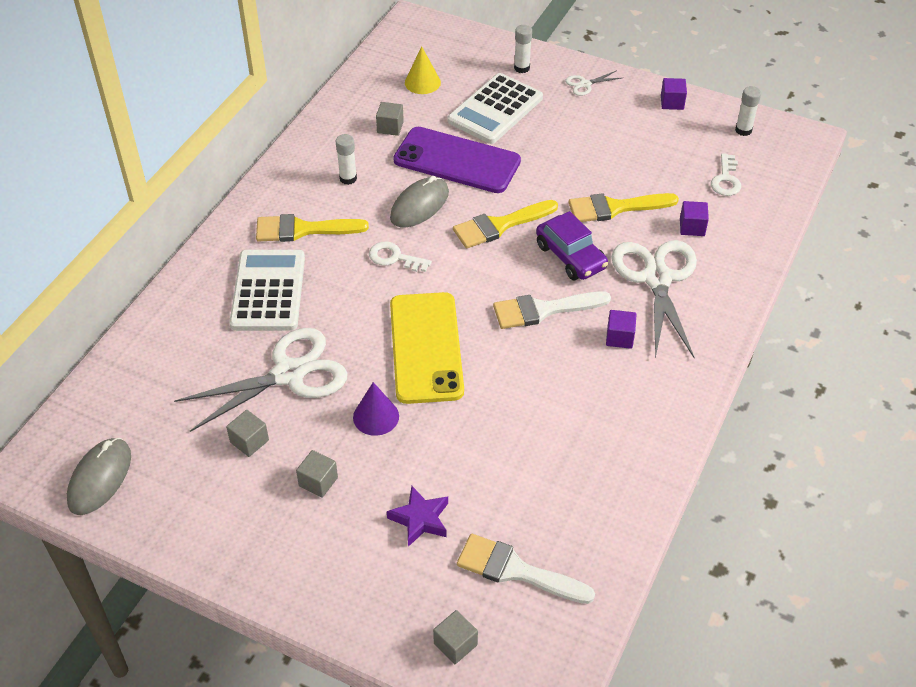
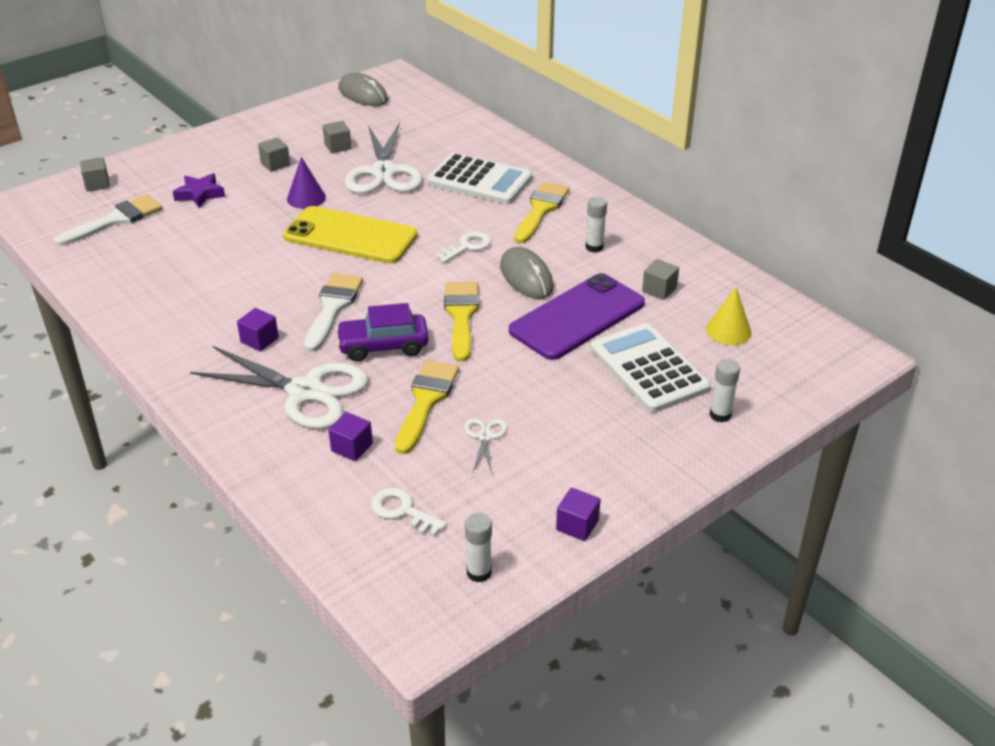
camera: 115 degrees right, 10 degrees down
(585, 84) = (659, 458): white scissors -> white scissors (485, 436)

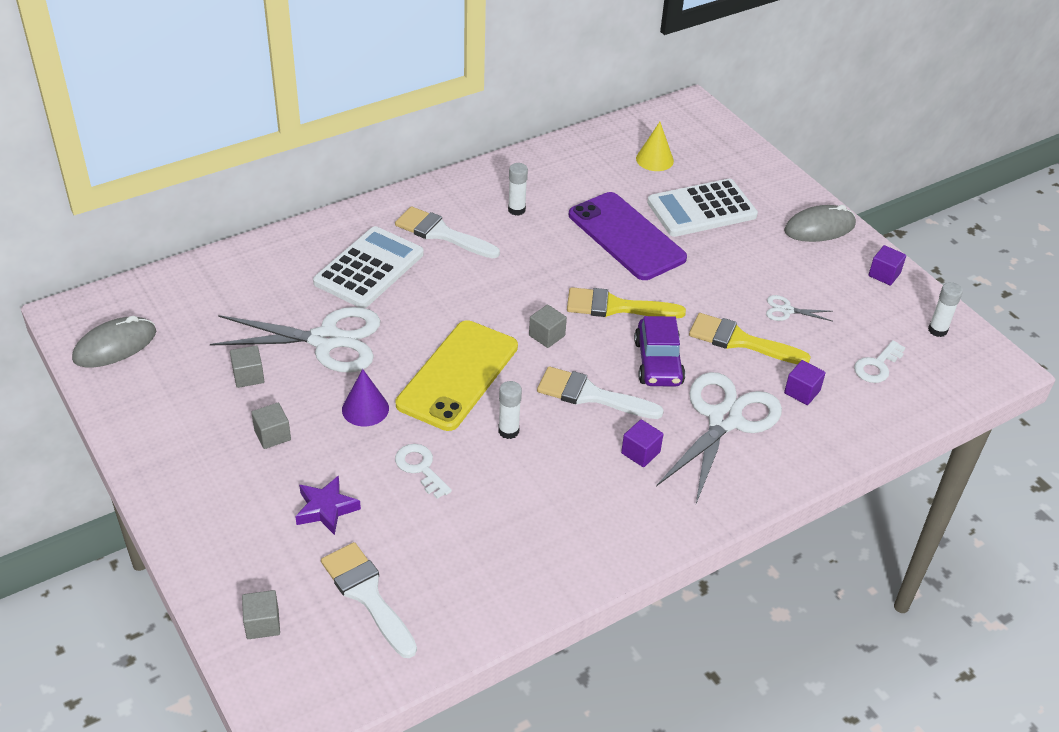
camera: 85 degrees left, 5 degrees up
(467, 246) = (497, 290): white key -> white key (420, 468)
(526, 277) = (559, 258): grey mouse -> grey mouse (819, 228)
(541, 210) = (441, 233): yellow brush -> white brush
(659, 289) = (591, 184): grey cube -> grey cube (547, 335)
(720, 415) = (759, 184): white glue stick -> white glue stick (508, 431)

